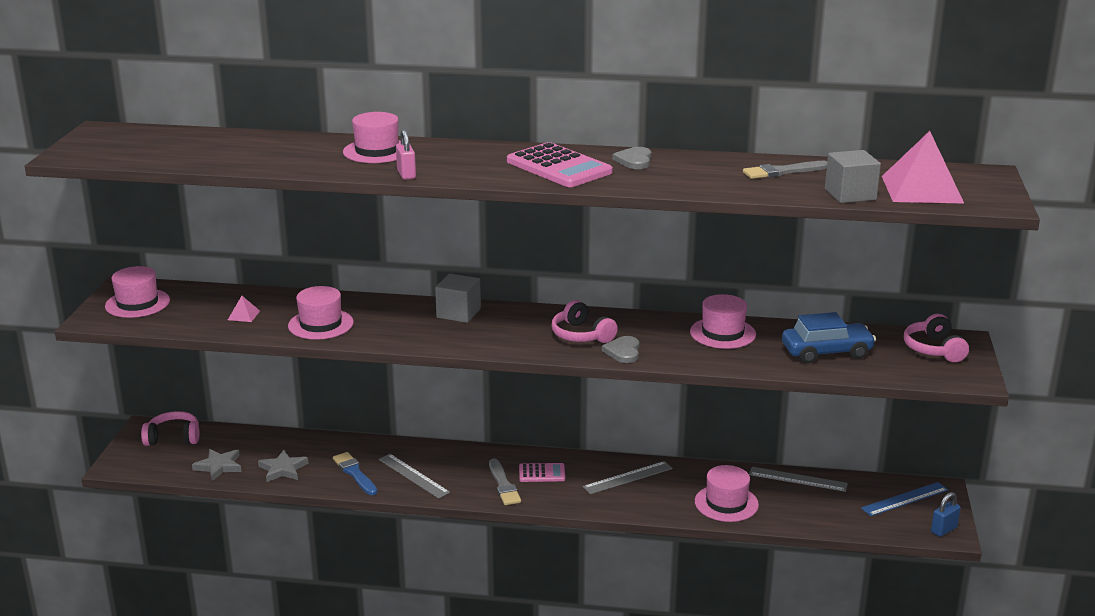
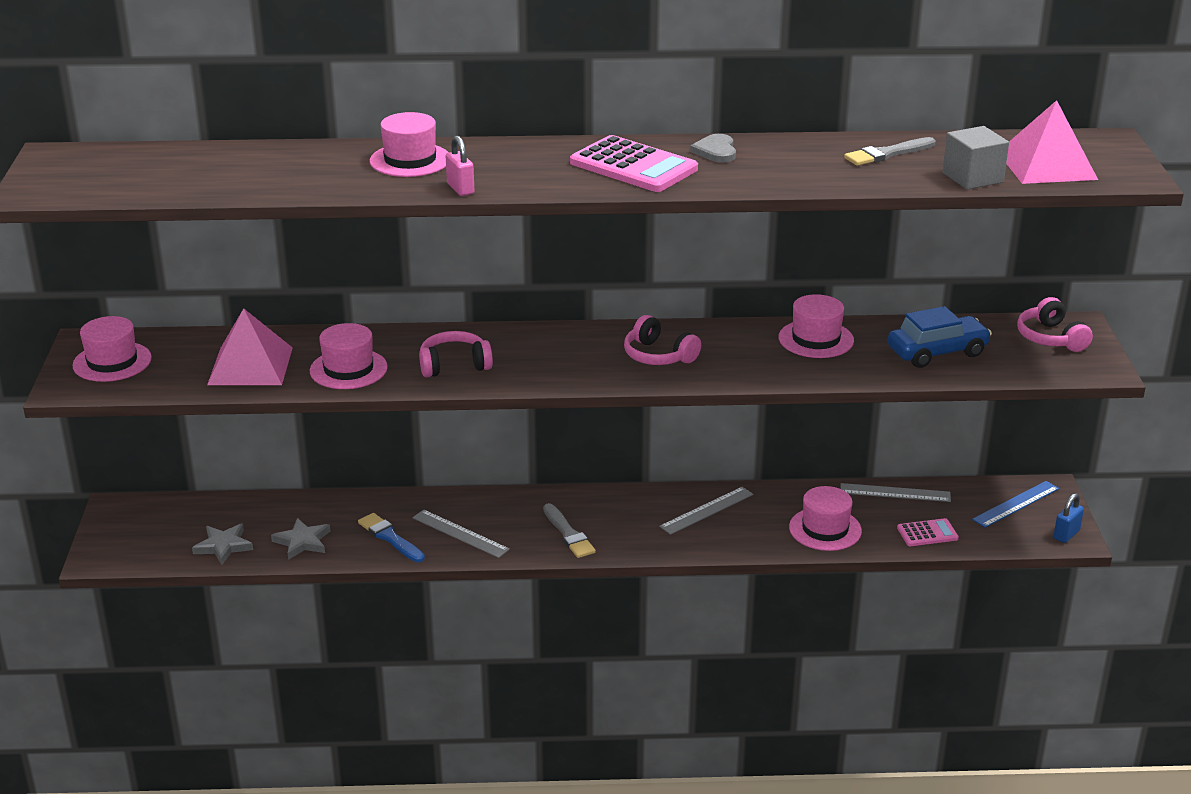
camera: 10 degrees left, 5 degrees up
(173, 438) = (154, 516): pink headphones -> pink headphones (454, 365)
(243, 315) = (250, 366): pink pyramid -> pink pyramid, size x2.43
(458, 313) = (506, 341): grey cube -> none
(542, 473) = (608, 515): pink calculator -> pink calculator (927, 533)
(623, 351) = (713, 372): grey heart -> none

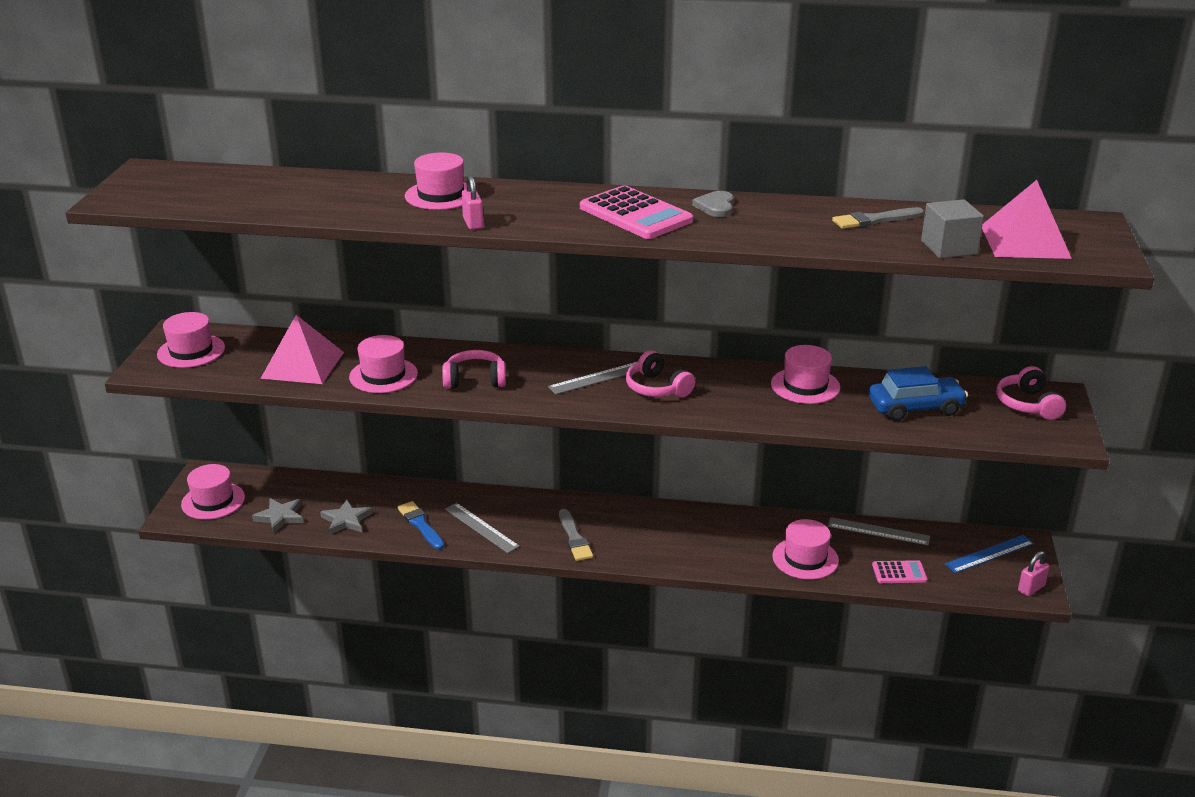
camera: 10 degrees right, 0 degrees up
(137, 536) = (213, 501): none -> pink hat
(707, 510) = (702, 529): grey ruler -> grey ruler (599, 377)
(1066, 535) = (1031, 588): blue padlock -> pink padlock

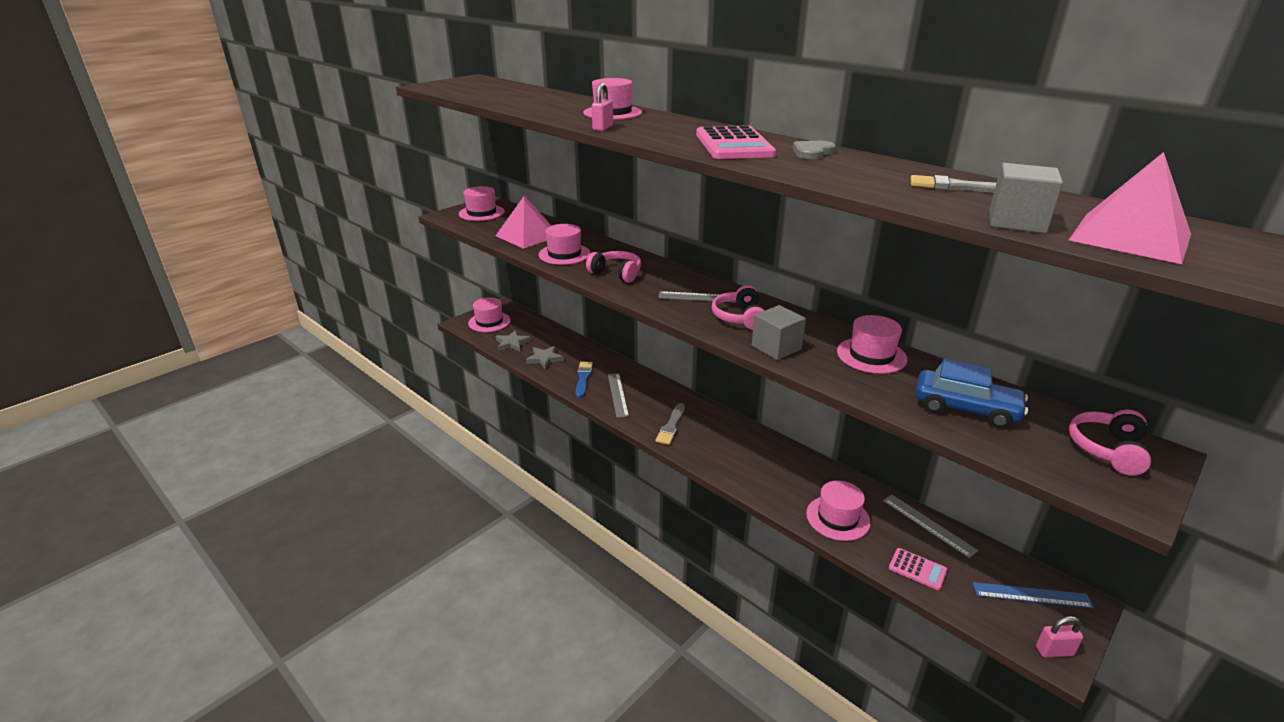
camera: 35 degrees right, 0 degrees up
(722, 407) = (776, 347): none -> grey cube

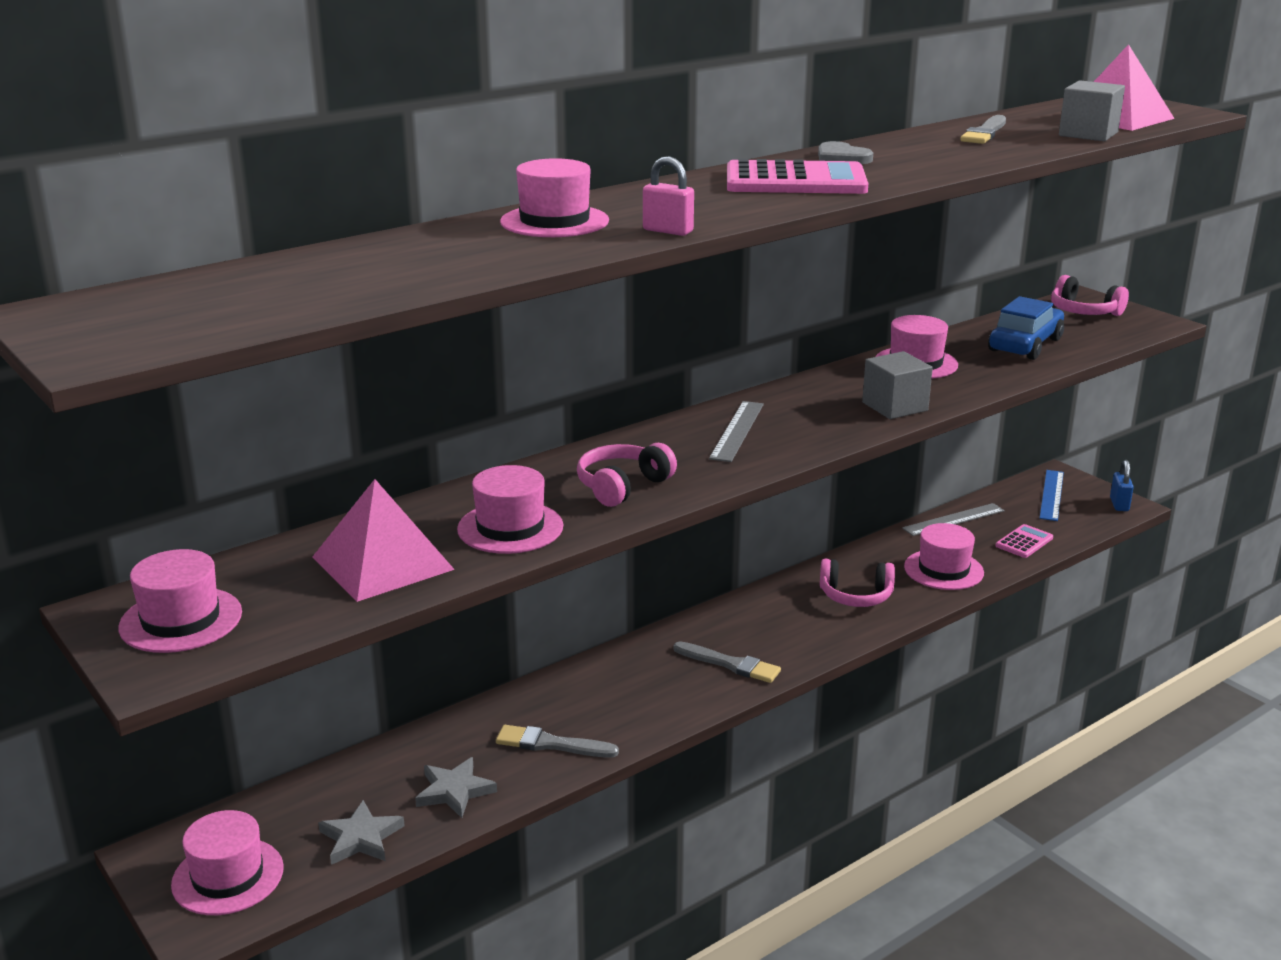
camera: 80 degrees left, 5 degrees down
(583, 378) = (551, 744): blue brush -> grey brush
(618, 394) = (621, 708): grey ruler -> none
(740, 317) = (807, 416): pink headphones -> pink headphones (855, 596)
(1054, 651) = (1119, 504): pink padlock -> blue padlock

